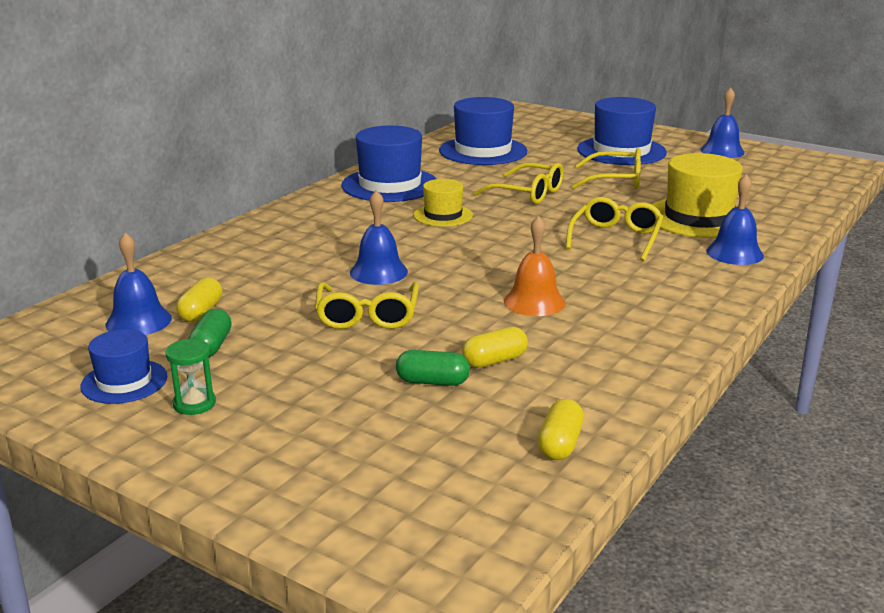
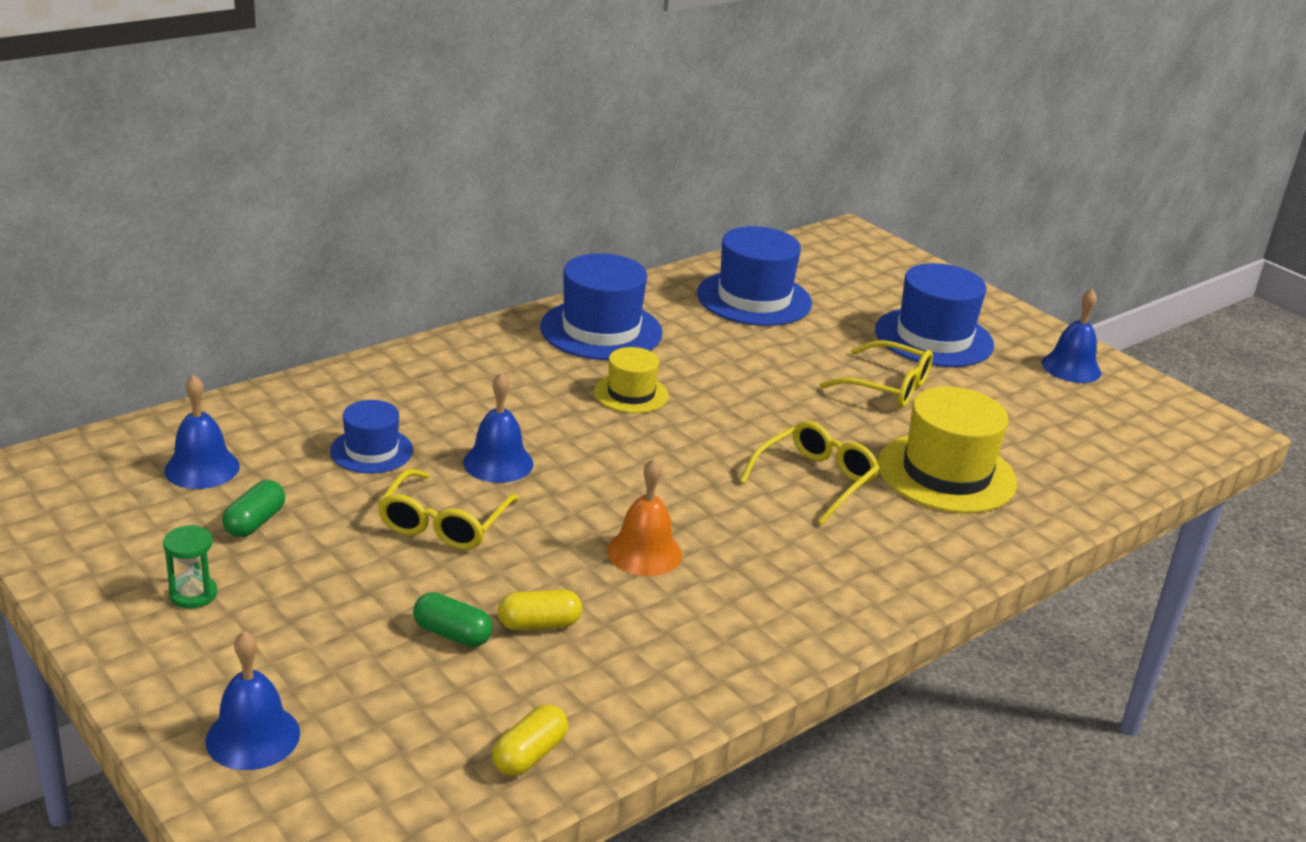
camera: 15 degrees right, 5 degrees up
(124, 381) = (142, 546): blue hat -> blue hat (371, 451)
(201, 312) = (272, 472): yellow capsule -> none
(527, 193) = (758, 382): yellow glasses -> none
(734, 253) = (947, 541): blue bell -> blue bell (253, 736)

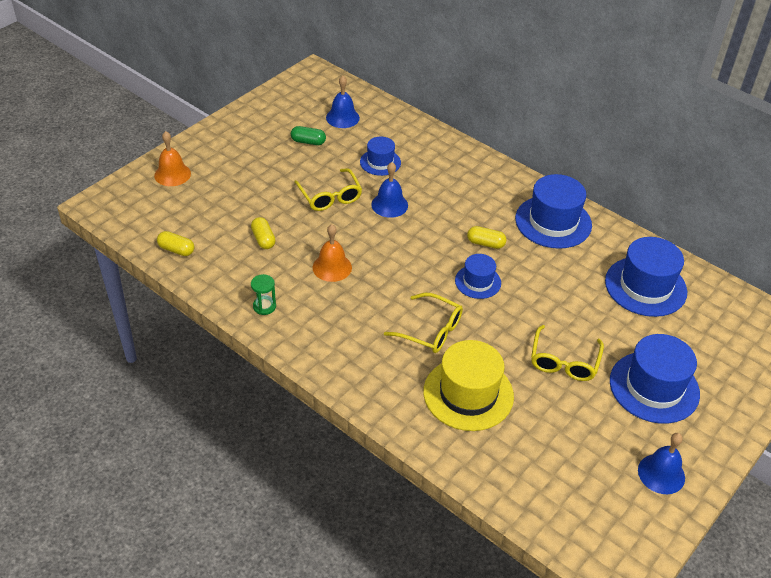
camera: 80 degrees right, 15 degrees up
(193, 594) = (253, 138): green hourglass -> green hourglass (264, 306)
(253, 736) = (172, 174): blue bell -> orange bell
(444, 523) = (330, 196): yellow glasses -> yellow glasses turned 120 degrees counterclockwise
(452, 634) = (248, 214): green capsule -> none
(631, 394) = (485, 243): yellow hat -> yellow capsule
(716, 418) = (478, 282): none -> blue hat

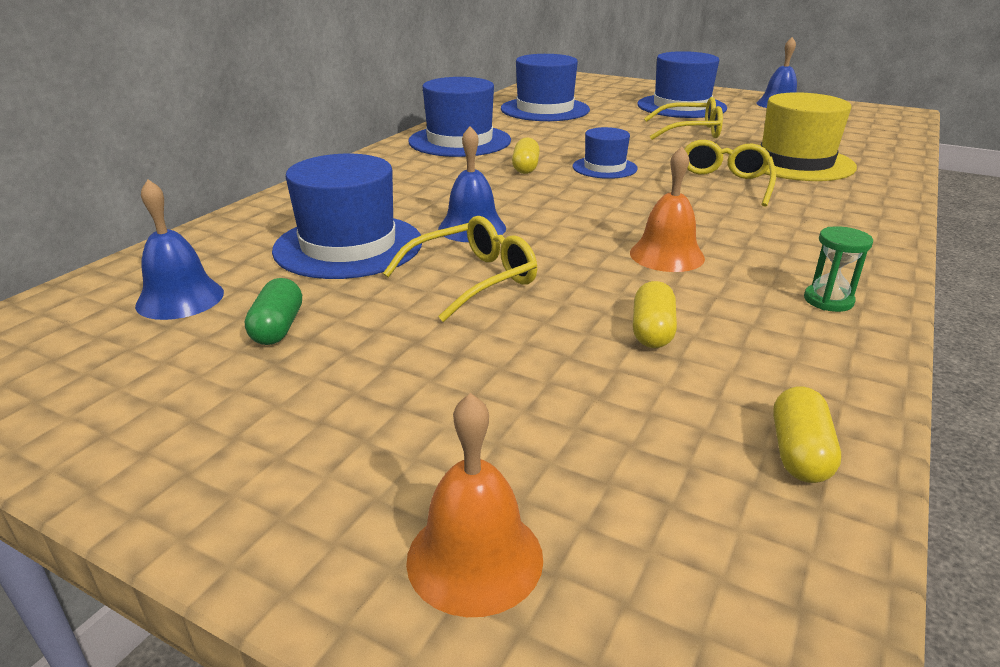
camera: 100 degrees left, 15 degrees down
(263, 239) = (652, 331): yellow capsule -> yellow capsule turned 45 degrees counterclockwise
(380, 162) = (348, 246): blue hat -> blue hat, size x1.76

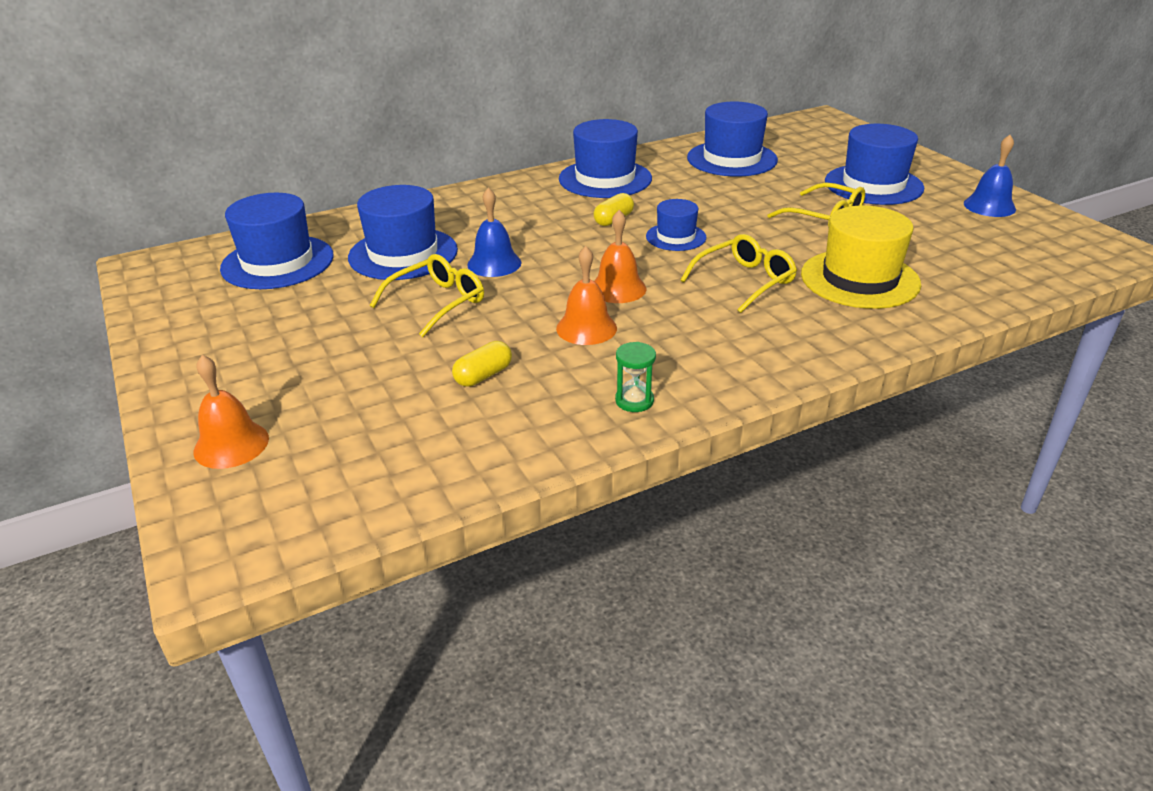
camera: 35 degrees right, 5 degrees up
(180, 298) = (277, 262): blue bell -> blue hat
(278, 328) = (299, 298): green capsule -> none
(472, 279) = (437, 303): yellow glasses -> yellow glasses turned 45 degrees counterclockwise
(631, 216) = (618, 288): none -> orange bell
(799, 453) = (439, 472): yellow capsule -> none

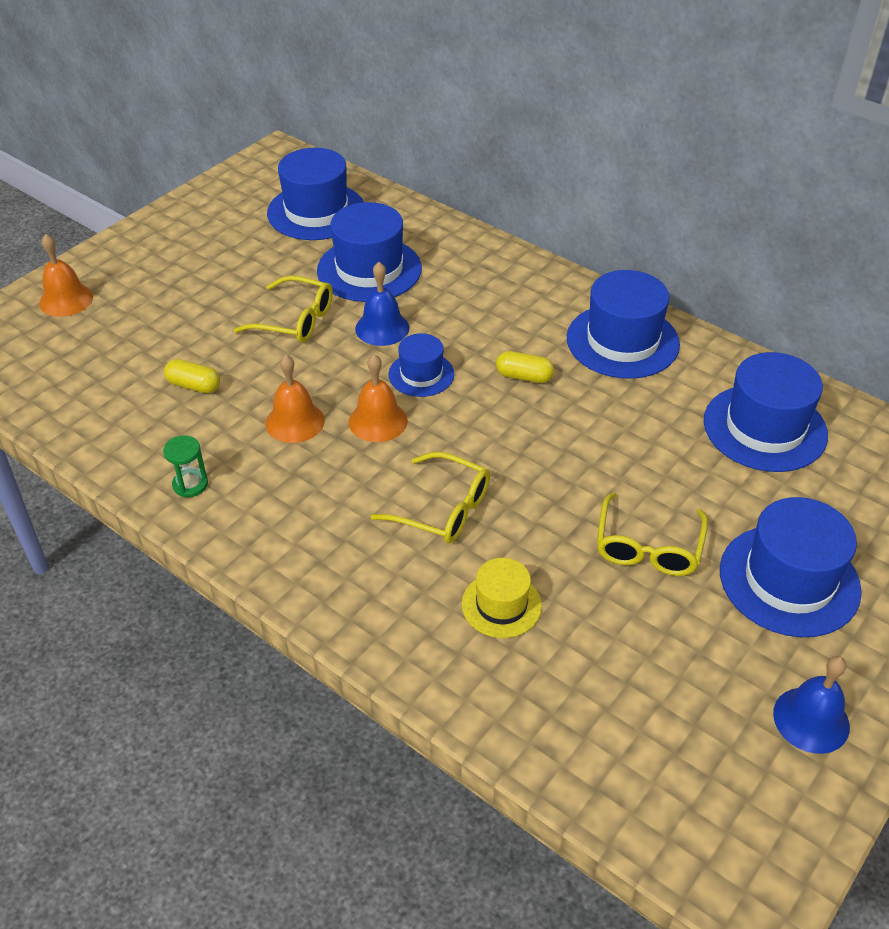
camera: 65 degrees right, 10 degrees up
(676, 237) = (513, 433): blue hat -> blue hat (421, 374)
(859, 279) = (501, 605): yellow hat -> yellow hat, size x0.57

